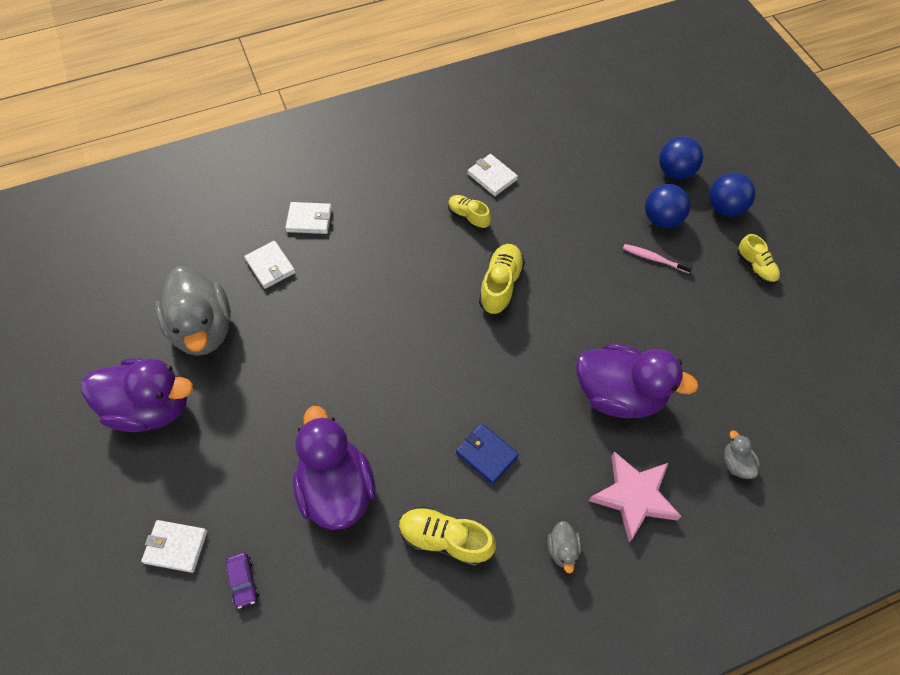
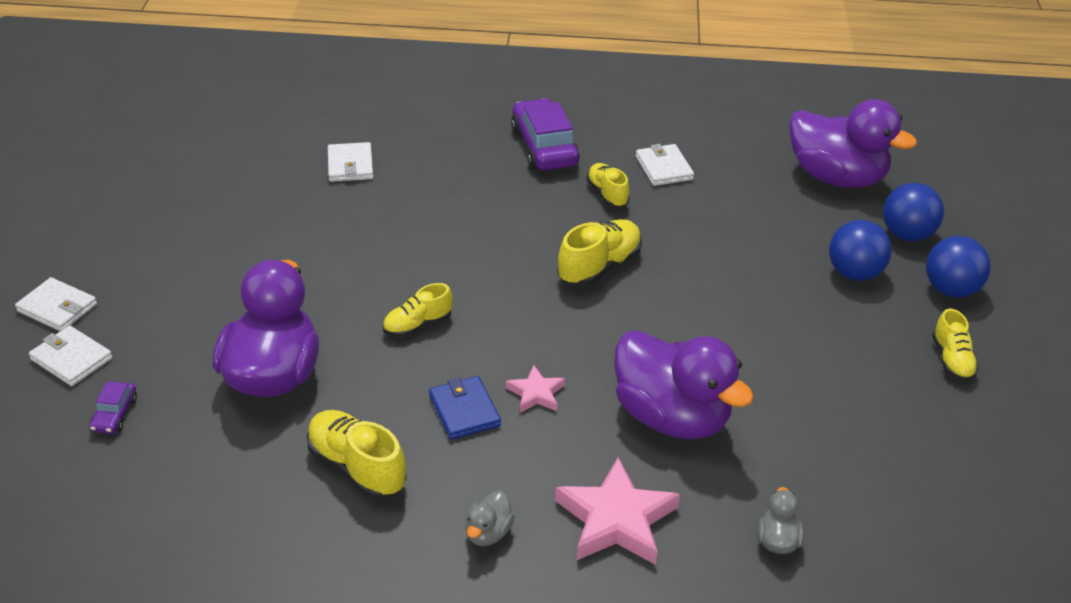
camera: 25 degrees right, 20 degrees down
(151, 407) = (138, 237): purple duck -> purple duck (836, 177)
(203, 329) = (240, 193): grey duck -> none
(309, 220) = (423, 140): white wallet -> white wallet (57, 308)
(400, 191) = (544, 147): none -> purple car
(410, 394) = (417, 325): none -> yellow shoe
(524, 416) = (536, 393): none -> pink star
(654, 259) = (815, 306): pink toothbrush -> none

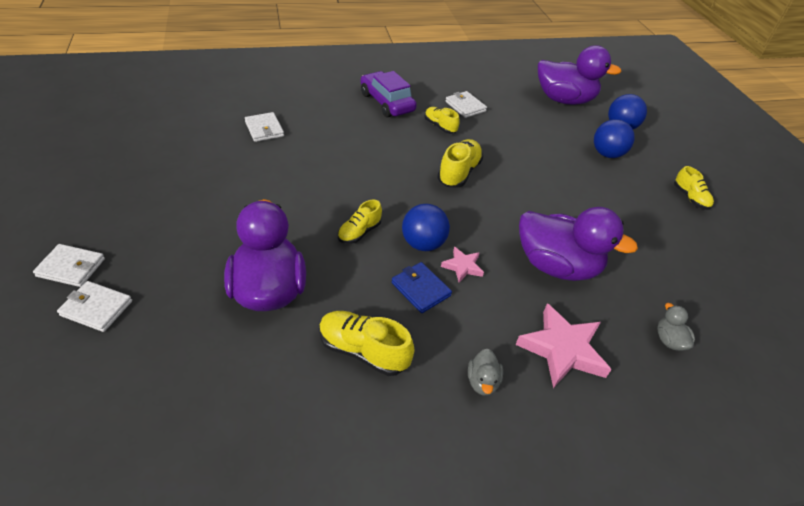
camera: 20 degrees left, 5 degrees up
(115, 414) = (150, 349): purple car -> none
(950, 290) = (663, 156): blue ball -> blue ball (423, 244)

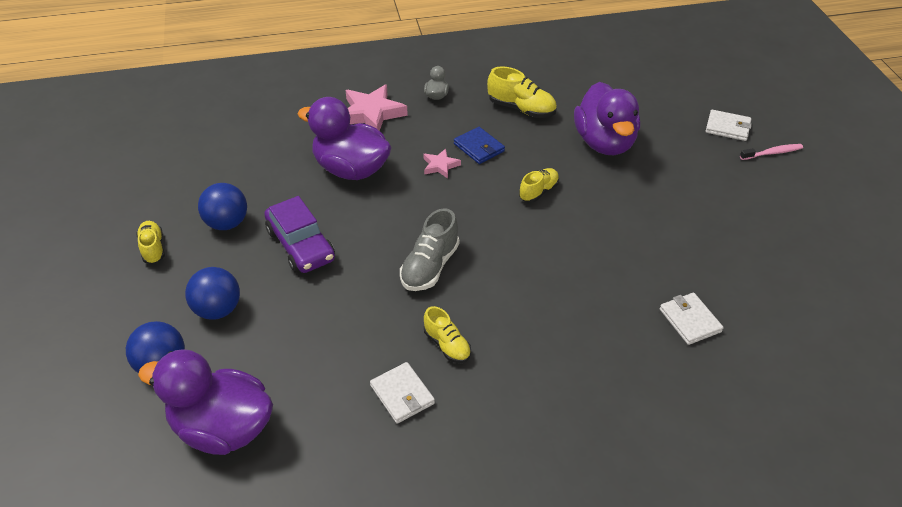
camera: 175 degrees left, 0 degrees up
(71, 267) = (772, 153): white wallet -> pink toothbrush
(387, 102) = (529, 392): purple car -> purple car (301, 245)
(423, 244) = (476, 183): blue ball -> blue ball (227, 223)
(459, 173) = (430, 267): yellow shoe -> grey shoe
(669, 340) = (282, 120): grey duck -> none

